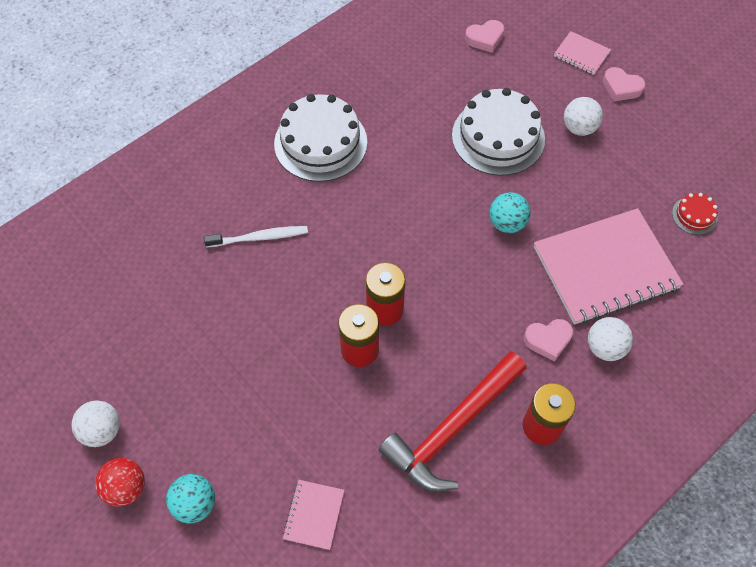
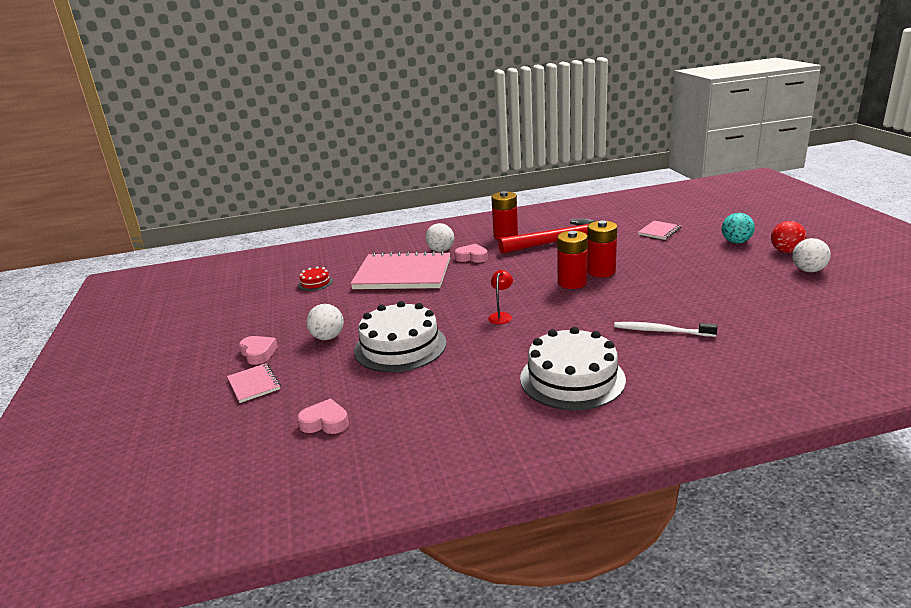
camera: 150 degrees left, 35 degrees down
(431, 215) = (501, 316): none -> red lamp
(507, 223) = (446, 302): turquoise ball -> none

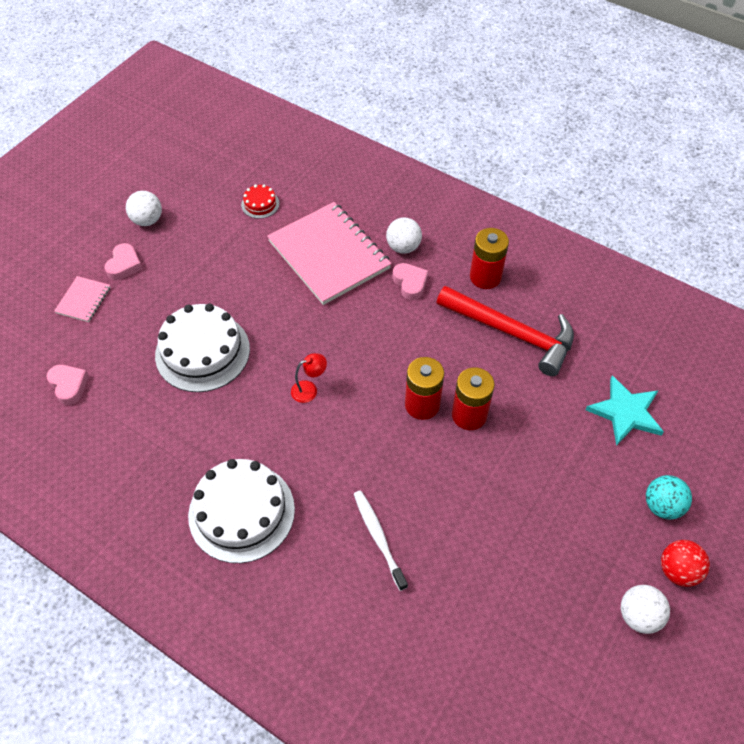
camera: 45 degrees right, 30 degrees up
(328, 337) = (179, 290): white ball -> white ball (147, 220)
(659, 231) = (625, 412): pink notebook -> turquoise star

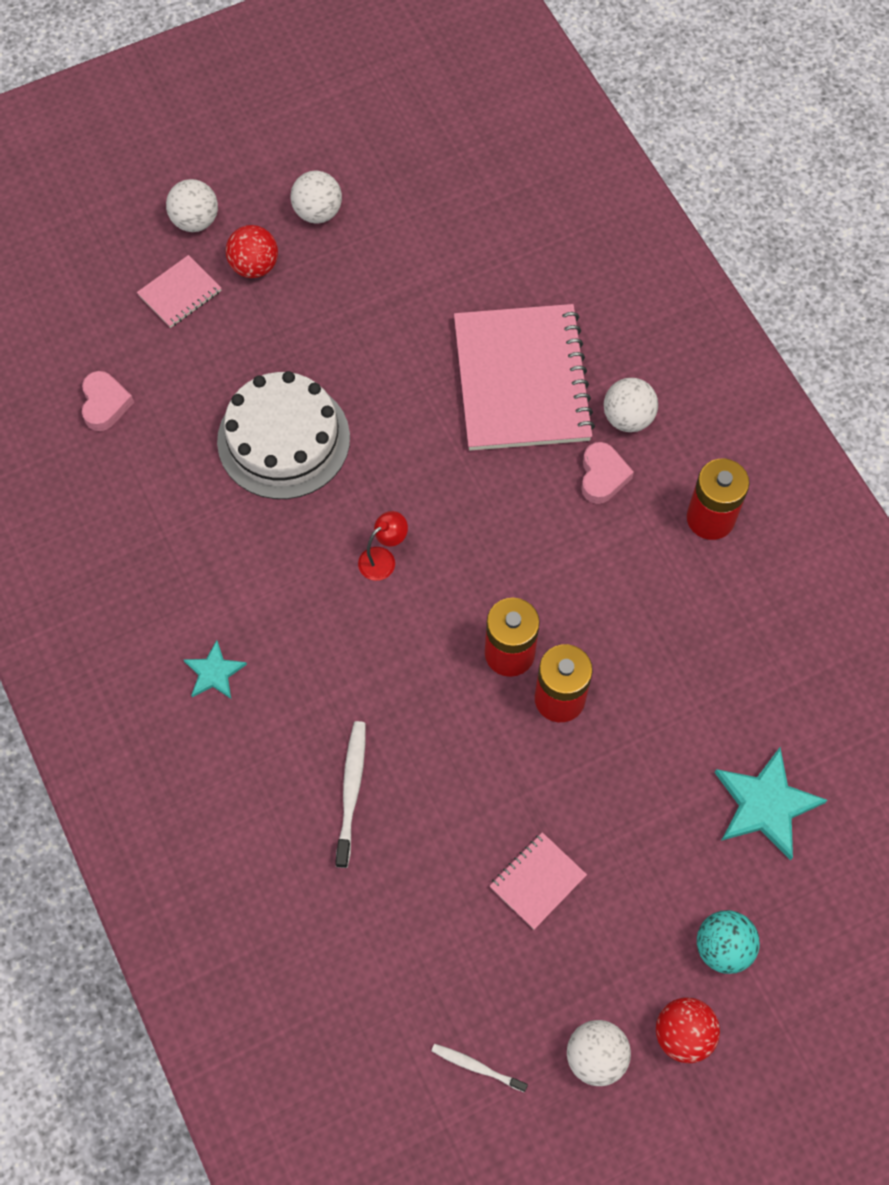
camera: 30 degrees right, 10 degrees up
(70, 256) = (195, 221): none -> white ball
(124, 265) = (254, 266): pink heart -> red ball
(241, 512) = (214, 672): white cake -> turquoise star
(260, 204) = (476, 258): red cake -> none
(309, 389) = (383, 559): red lamp -> red lamp turned 45 degrees counterclockwise
(512, 333) = (691, 617): red hammer -> none
(530, 528) = (537, 881): none -> pink notebook
(573, 667) = (477, 1067): none -> white toothbrush

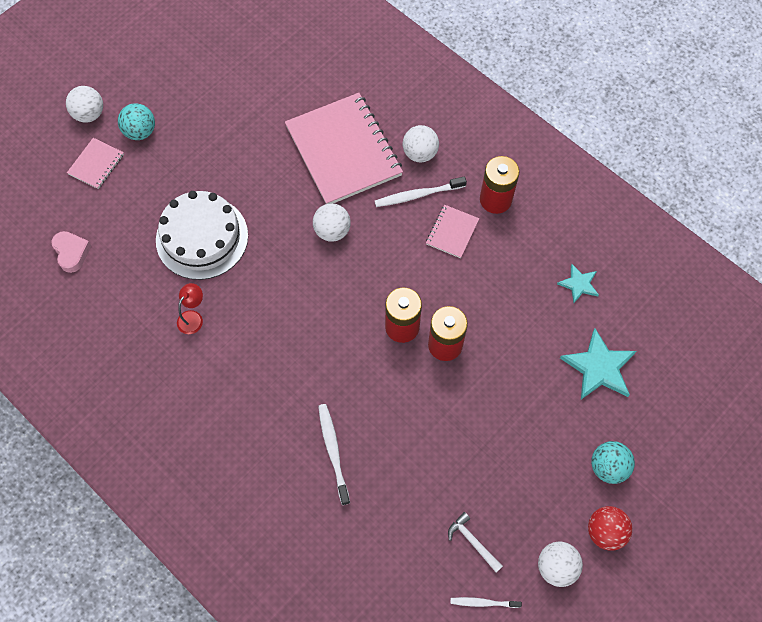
camera: 20 degrees left, 0 degrees up
(214, 672) = (212, 405): turquoise star -> turquoise star (579, 284)
(254, 266) = (140, 132): red ball -> turquoise ball
(318, 212) = (170, 84): white ball -> white ball (332, 231)
(383, 559) = (297, 293): red lamp -> red lamp (193, 317)
(493, 980) = (472, 542): none -> white hammer
(537, 881) = (476, 467): pink notebook -> pink notebook (452, 232)
(602, 476) = (418, 195): pink heart -> white toothbrush

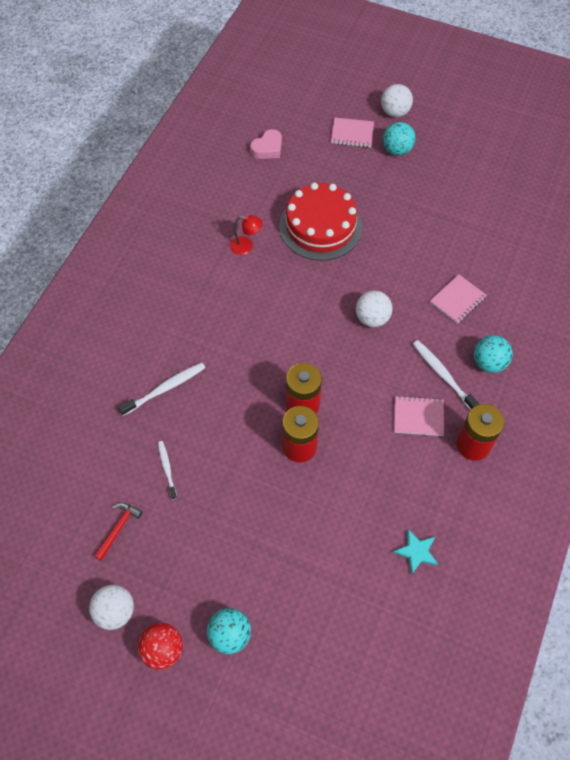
camera: 70 degrees right, 5 degrees down
(202, 237) = (320, 226): white cake -> red cake
(343, 151) = (457, 300): pink notebook -> pink notebook, size x0.44
(420, 153) = (489, 363): white ball -> turquoise ball
(472, 542) = (118, 528): white hammer -> red hammer
(483, 602) = (65, 555): white toothbrush -> white toothbrush (167, 469)
(599, 367) = (333, 597): turquoise star -> none

